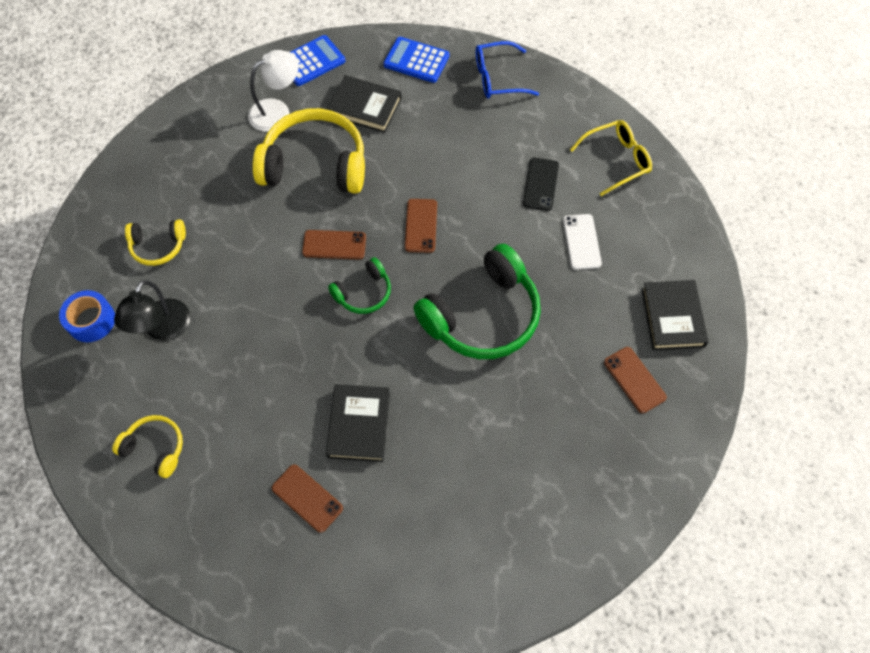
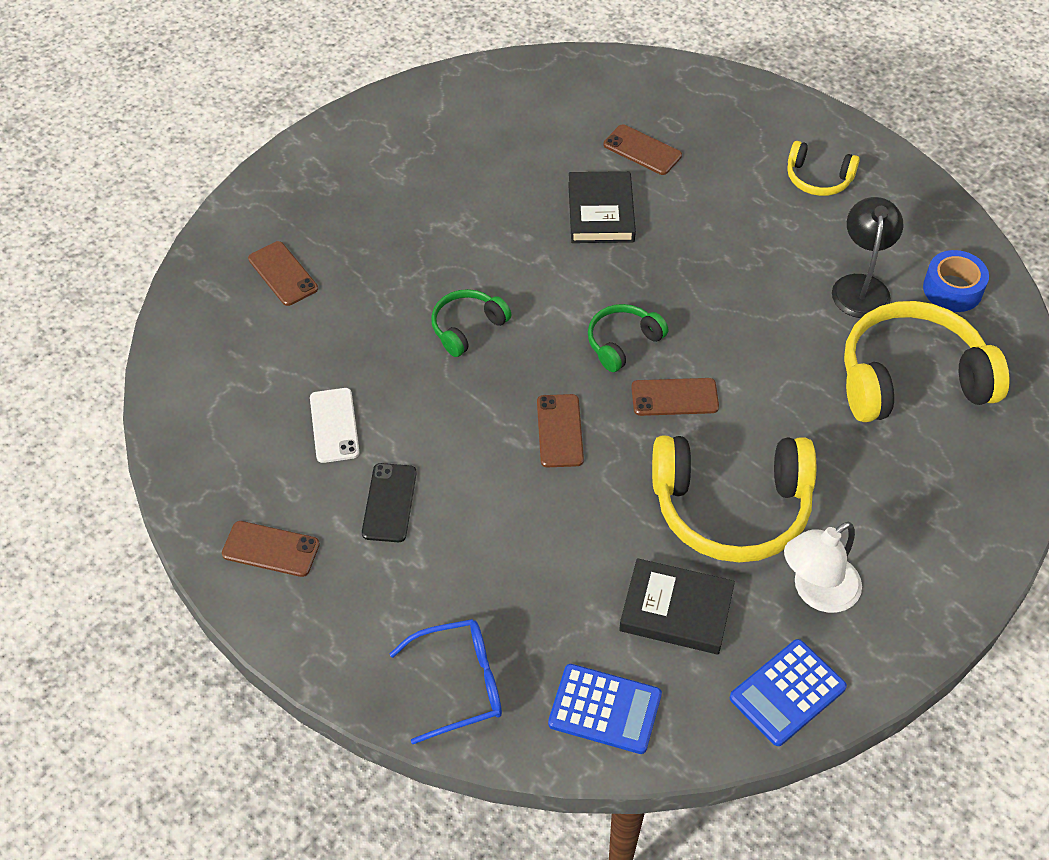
camera: 175 degrees right, 10 degrees down
(158, 246) = (911, 379): yellow headphones -> yellow headphones, size x1.98
(482, 315) = (467, 327): green headphones -> green headphones, size x0.51
(616, 160) = (271, 549): yellow glasses -> brown phone
(672, 317) = (225, 342): black book -> none

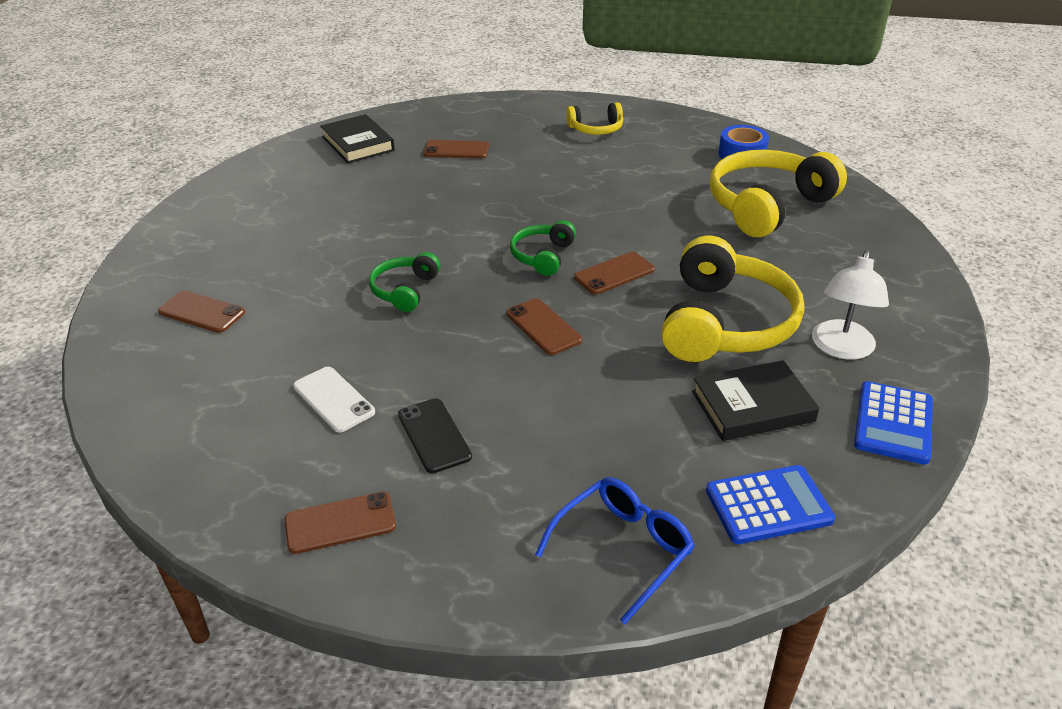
camera: 30 degrees left, 15 degrees down
(600, 212) = (455, 190): black book -> black book (358, 143)
(731, 508) = (724, 323): yellow headphones -> yellow headphones turned 45 degrees counterclockwise
(861, 286) = (682, 171): black lamp -> none

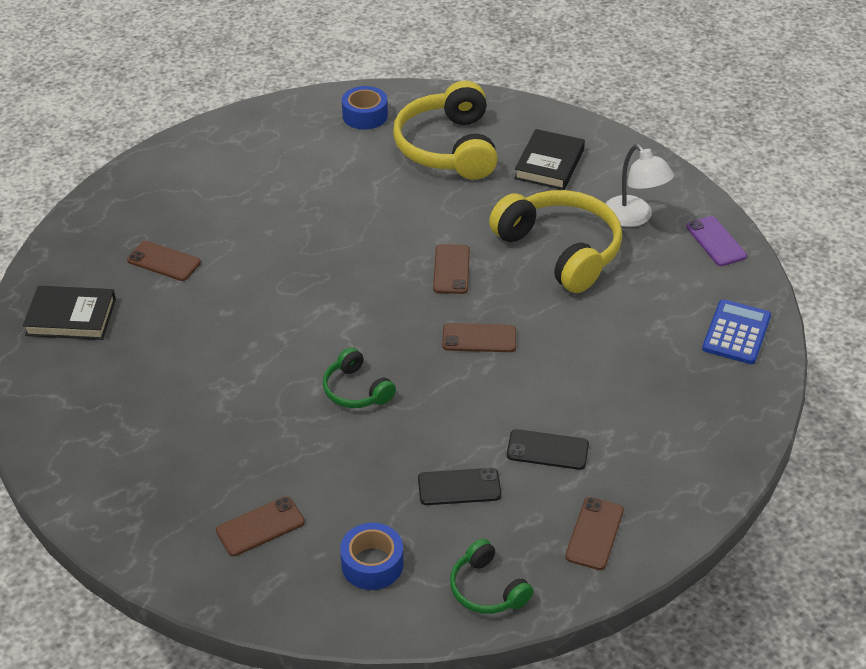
camera: 55 degrees left, 5 degrees up
(196, 390) = (372, 564): none -> blue tape
(333, 399) = (459, 487): white phone -> black phone
(456, 150) = (164, 261): brown phone -> brown phone turned 75 degrees clockwise
(543, 256) = (389, 293): green headphones -> green headphones (487, 589)
(596, 129) = (230, 165): yellow headphones -> none
(623, 549) = (721, 412): blue glasses -> none
(752, 406) = (651, 288): black book -> black book (549, 164)
(893, 423) = (716, 241): blue calculator -> purple phone

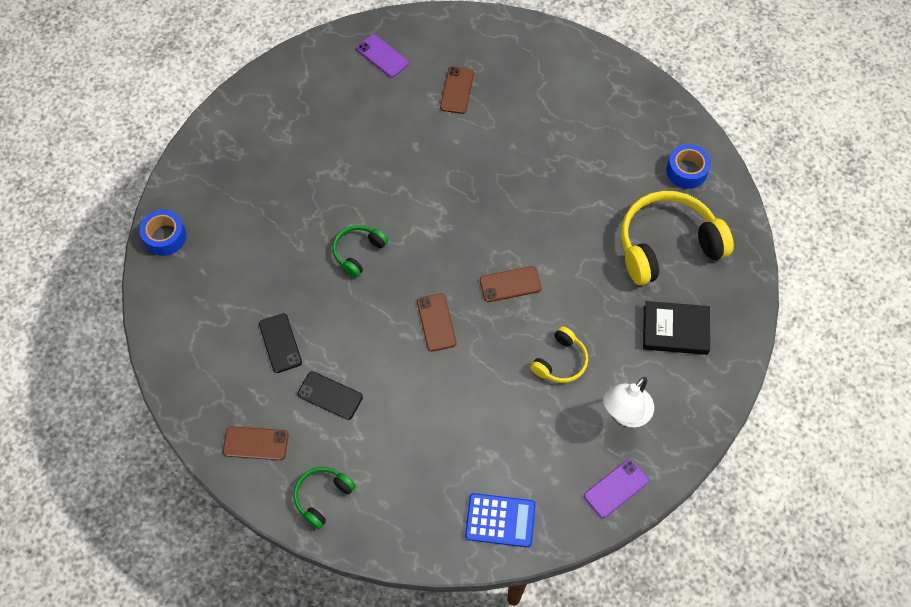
camera: 75 degrees right, 20 degrees up
(71, 317) = (382, 56): black book -> purple phone
(260, 526) = (219, 229): brown phone -> none
(372, 564) = (201, 305): blue tape -> blue tape (165, 237)
(487, 589) = (192, 381): green headphones -> green headphones (322, 497)
(547, 450) = (330, 395): black phone -> black phone turned 60 degrees counterclockwise
(560, 250) = (560, 361): yellow headphones -> yellow headphones, size x0.51

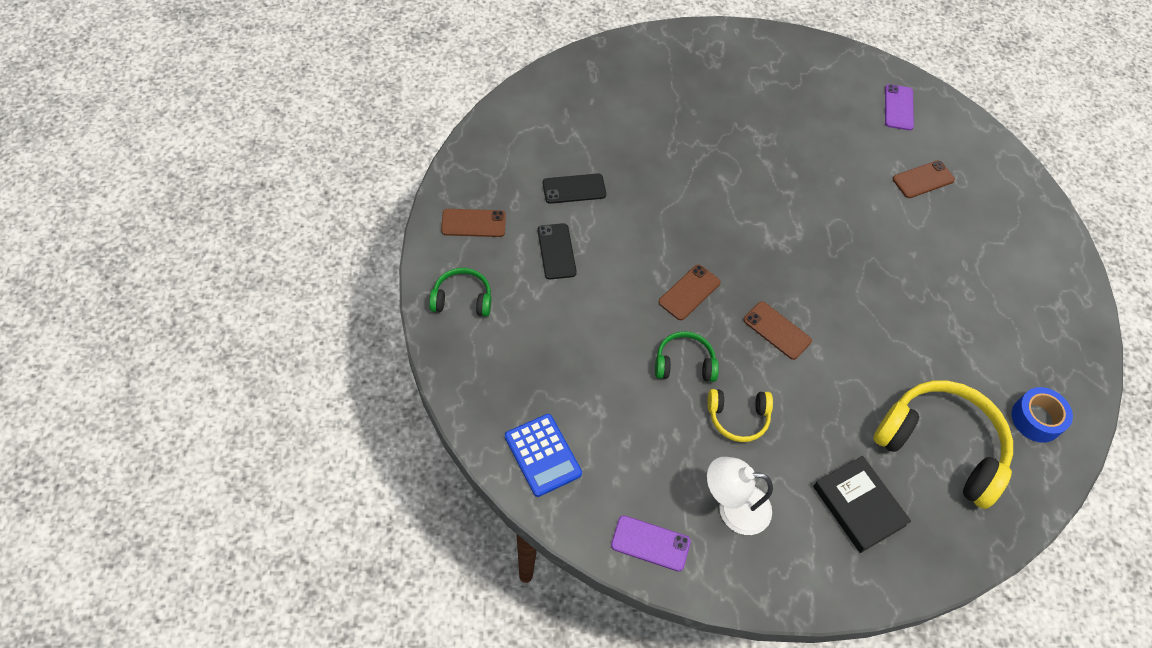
camera: 50 degrees right, 5 degrees down
(165, 237) = (599, 60): blue tape -> none
(256, 443) = (473, 223): brown phone -> brown phone turned 60 degrees counterclockwise
(280, 343) = (574, 189): black phone -> black phone turned 45 degrees clockwise
(358, 252) = (702, 196): green headphones -> green headphones (684, 363)

